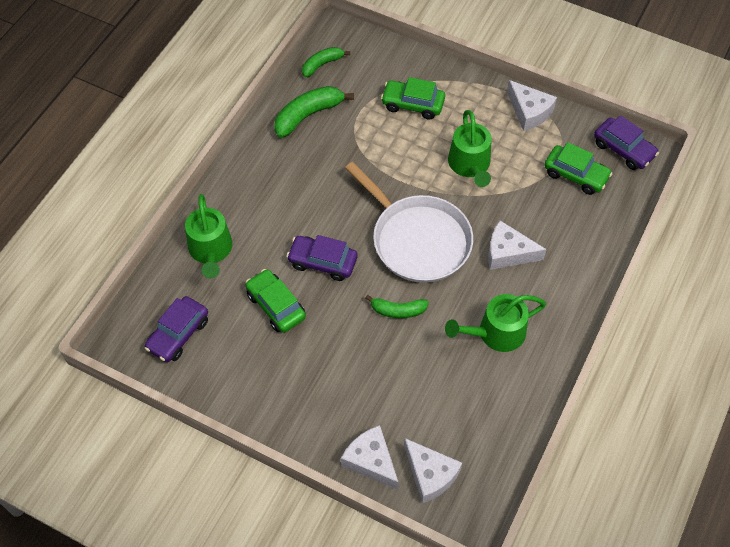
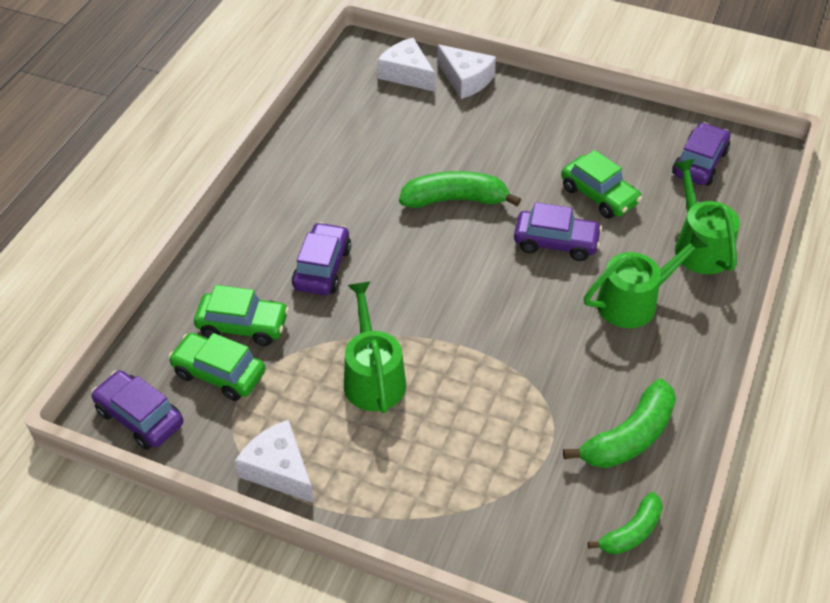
camera: 175 degrees right, 10 degrees down
(398, 310) = (455, 200): green banana -> green banana, size x1.60
(412, 104) = (467, 468): green car -> green car (243, 326)
(417, 240) = (440, 275): white pan -> none
(496, 333) = (339, 186): green watering can -> green watering can (633, 301)
(508, 253) = (322, 268): white cheese -> purple car

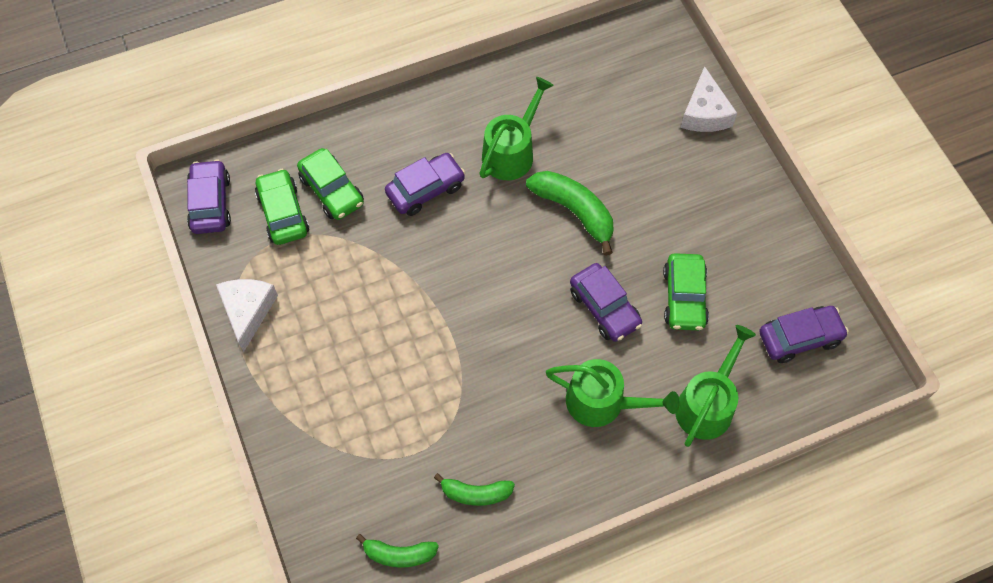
camera: 45 degrees right, 15 degrees up
(373, 377) = (368, 299): green watering can -> green watering can (511, 152)
(407, 74) = (665, 72): white cheese -> none
(628, 437) = (475, 493): green banana -> green banana, size x0.63

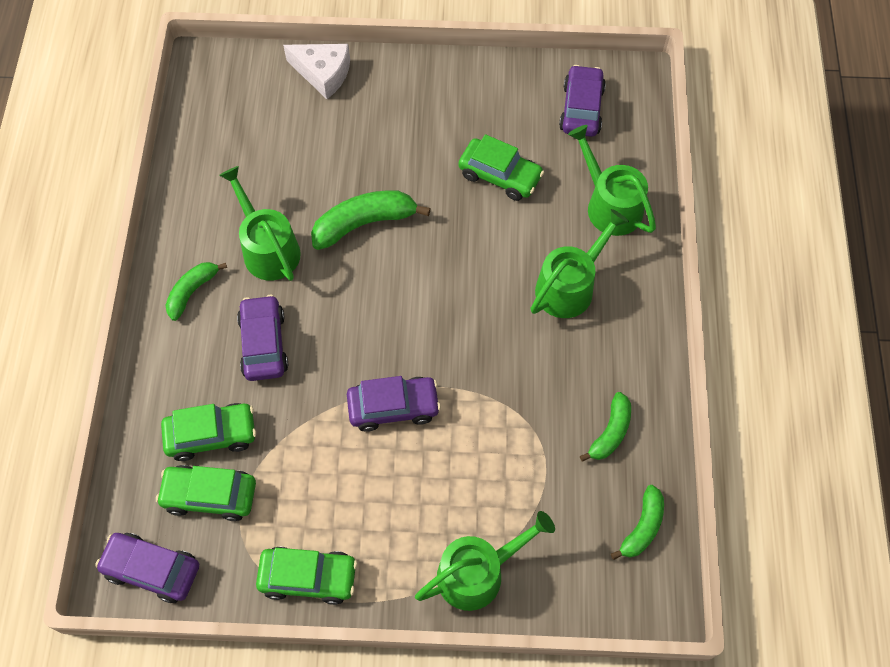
camera: 65 degrees left, 0 degrees up
(248, 311) = (308, 577): white cheese -> green car
(302, 435) = (477, 572): none -> green watering can
(445, 118) = (192, 291): none -> green banana
(604, 308) = (477, 243): purple car -> purple car (393, 407)

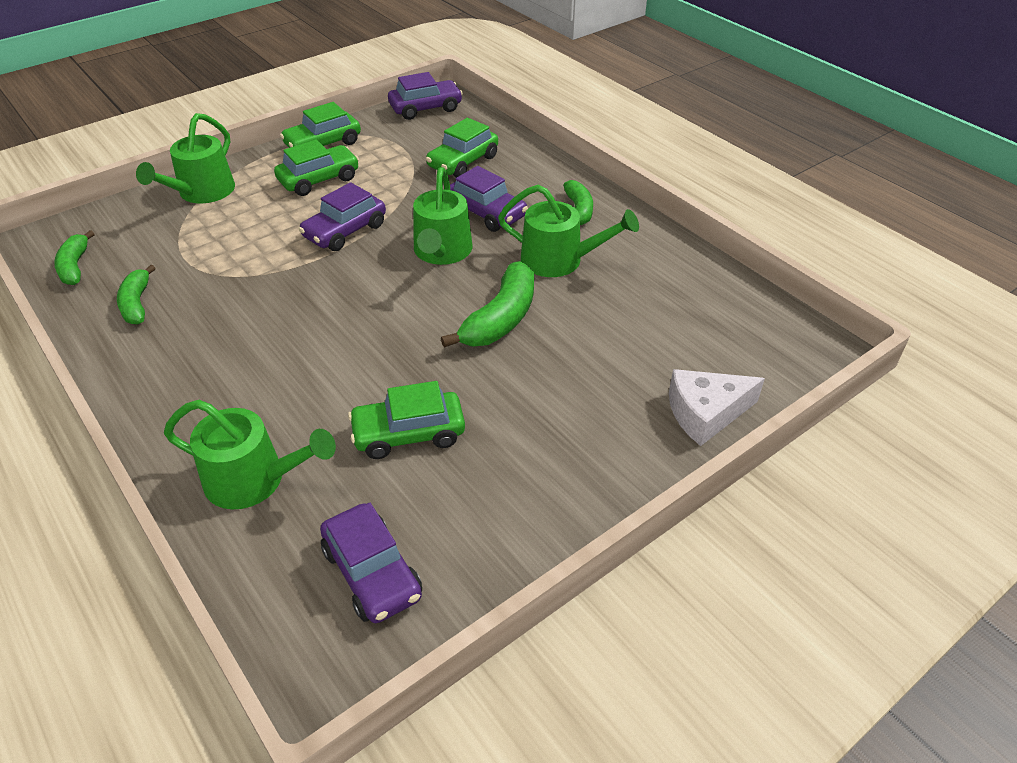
camera: 140 degrees right, 20 degrees down
(210, 496) = (428, 142): green car -> green car (319, 179)
(569, 286) = (249, 381): green watering can -> green watering can (442, 252)

